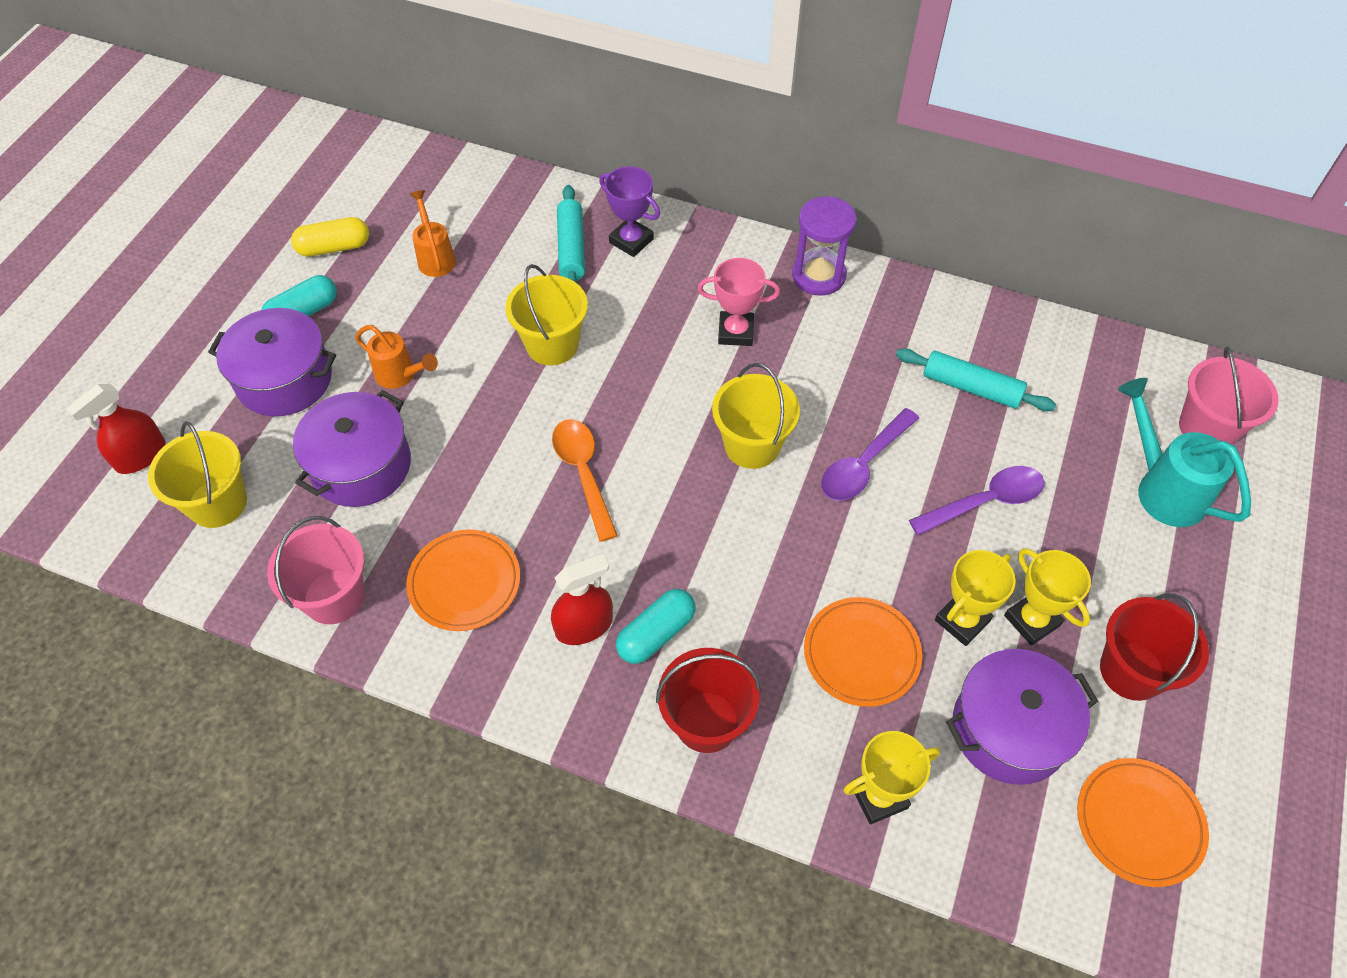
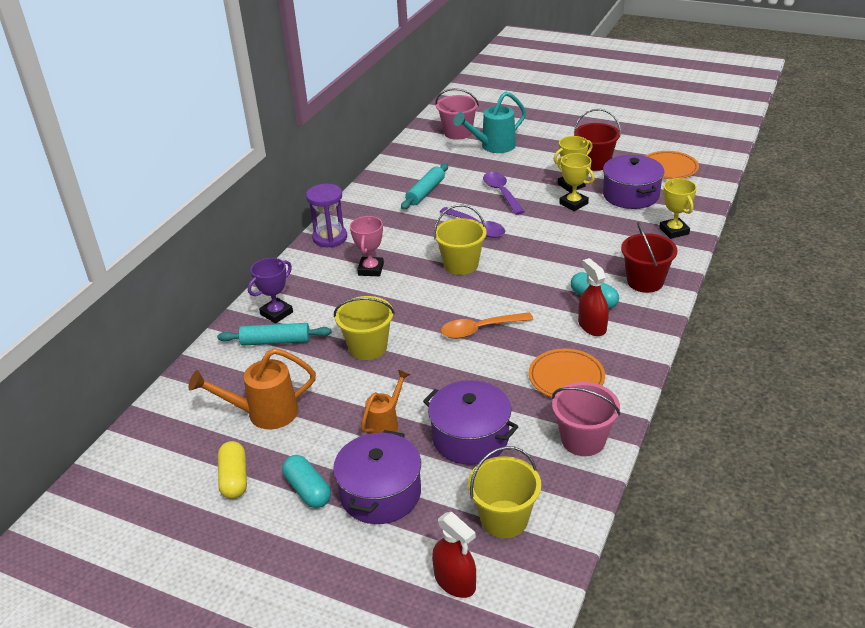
camera: 85 degrees left, 20 degrees down
(435, 257) = (264, 413): orange watering can -> orange watering can, size x1.57
(861, 654) = (596, 233): orange plate -> none

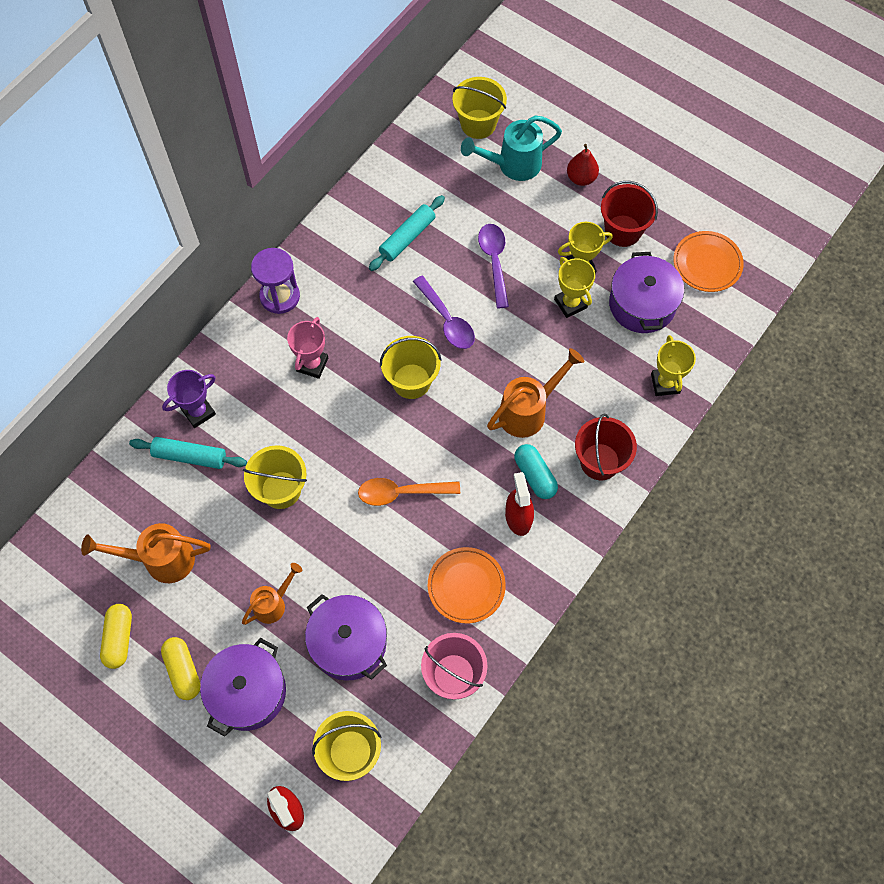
camera: 10 degrees right, 30 degrees up
(308, 490) = (183, 671): turquoise capsule -> yellow capsule
(458, 133) = (478, 124): pink bucket -> yellow bucket
(549, 144) = (581, 178): none -> red pear
(569, 264) = (528, 411): none -> orange watering can

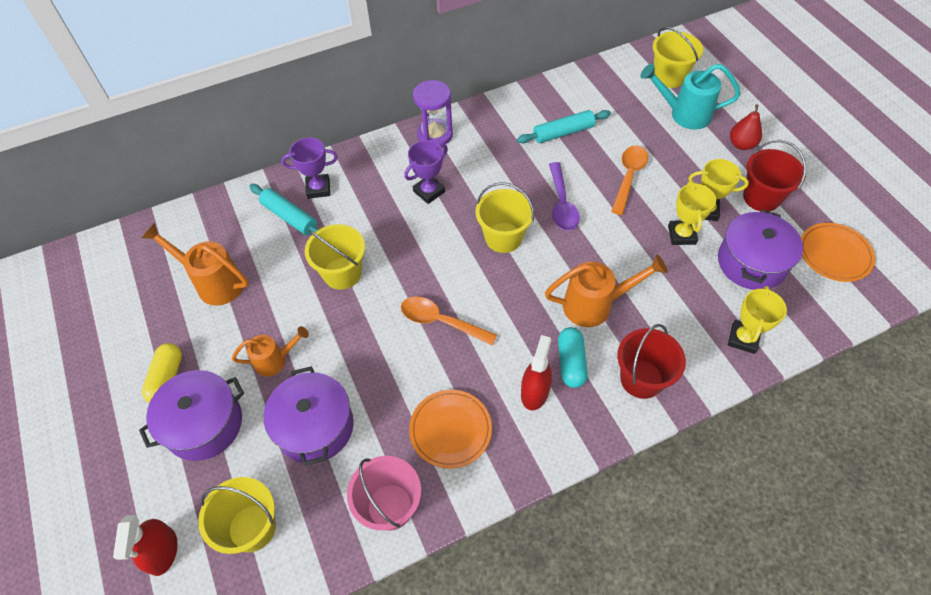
camera: 30 degrees right, 10 degrees down
(119, 638) = (139, 327): yellow capsule -> none
(312, 364) = (429, 191): pink trophy -> purple trophy
(494, 261) = (628, 177): purple spoon -> orange spoon

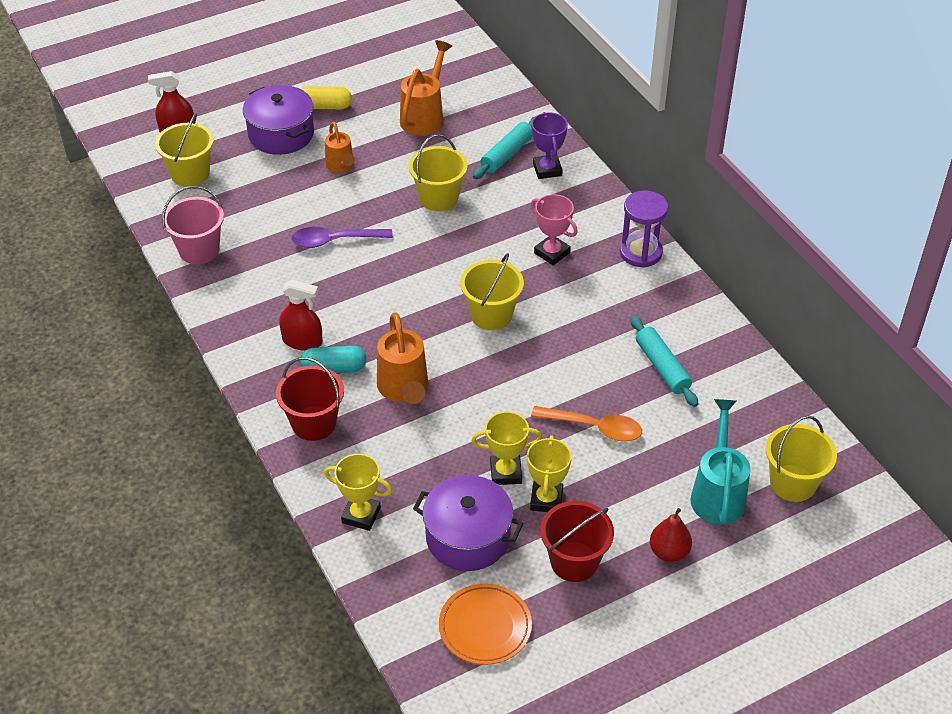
camera: 85 degrees right, 10 degrees down
(315, 427) = (275, 198): purple pot -> none
(429, 191) = (552, 253): purple trophy -> pink trophy
(441, 321) = (382, 271): orange spoon -> none
(450, 430) = (266, 284): orange plate -> none
(562, 204) = (544, 364): purple spoon -> purple spoon (335, 241)

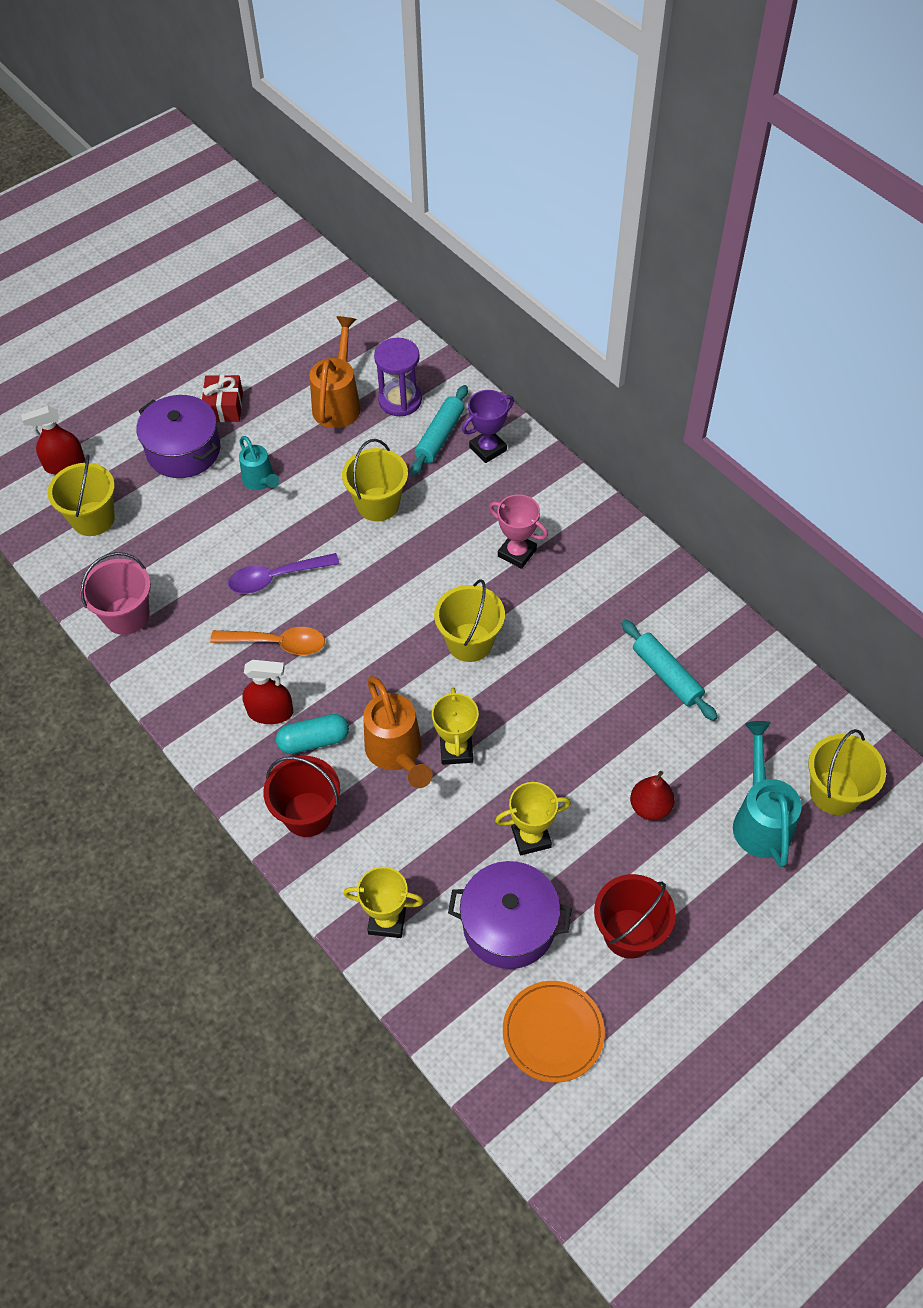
camera: 10 degrees left, 10 degrees up
(325, 106) = (224, 407): yellow capsule -> red gift
(341, 166) = (260, 481): orange watering can -> turquoise watering can
(546, 500) = (582, 862): yellow trophy -> yellow trophy (456, 750)
(547, 169) = (488, 449): purple trophy -> purple trophy turned 75 degrees clockwise
(594, 427) = (612, 763): orange spoon -> orange spoon (277, 643)
(640, 252) = (611, 536): purple hourglass -> purple hourglass (400, 400)
(669, 552) = (725, 902): red pear -> red pear (650, 807)

